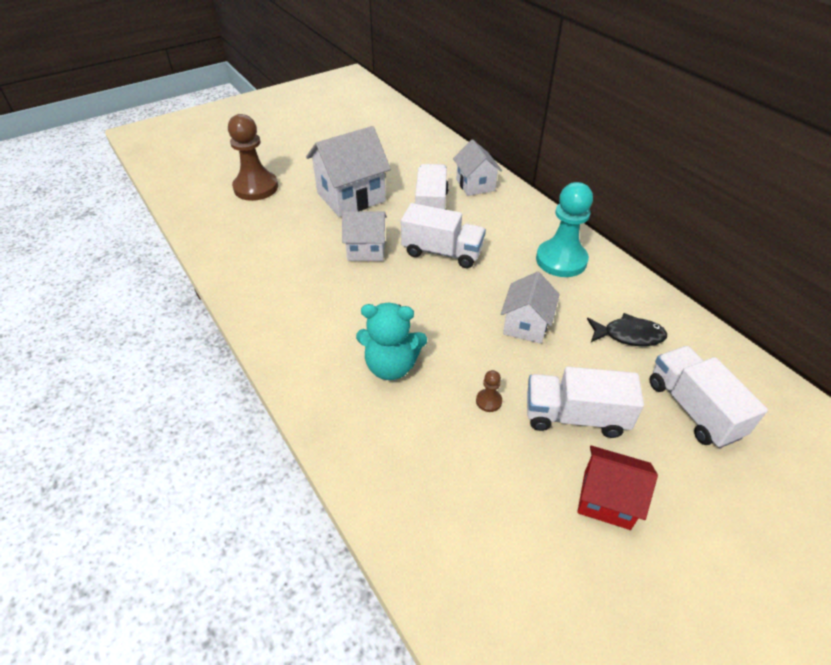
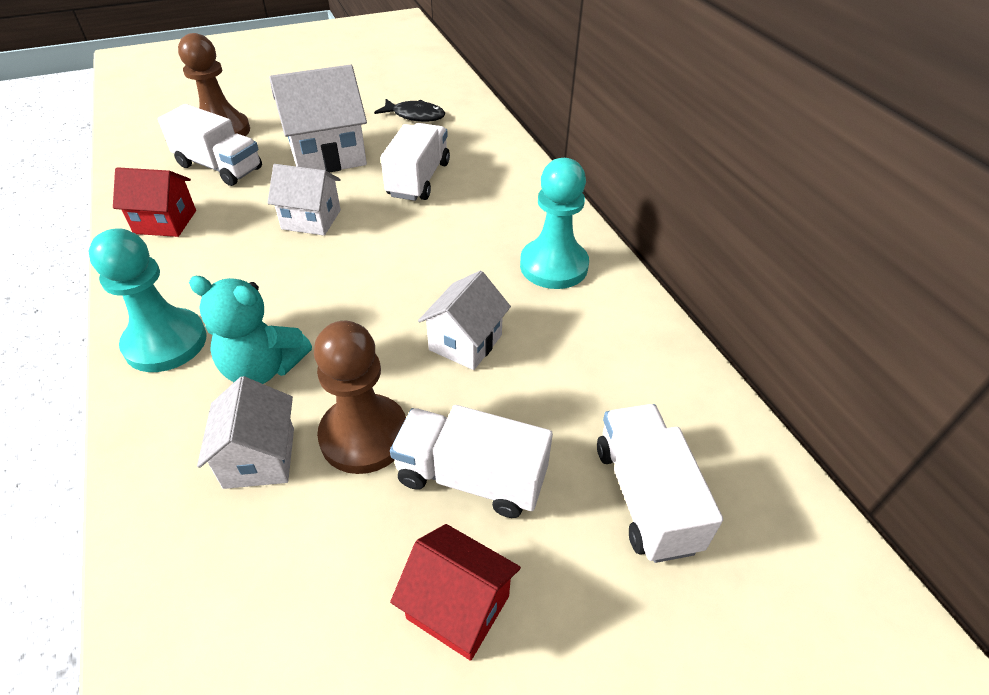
camera: 10 degrees right, 0 degrees up
(253, 267) = (165, 222): none -> red house
(308, 359) = (165, 342): none -> turquoise pawn
(442, 252) = (404, 235): white truck -> white truck (219, 167)
(475, 185) = (488, 159): white house -> white house (259, 458)
(488, 401) = (364, 436): brown pawn -> brown pawn, size x2.44
(629, 335) = (599, 378): black fish -> black fish (415, 116)

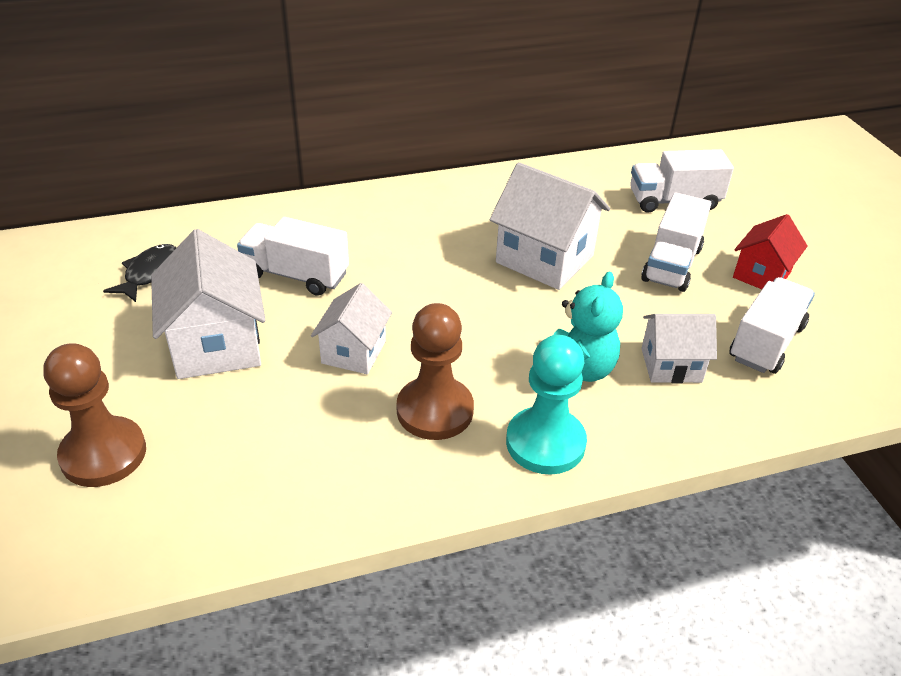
camera: 85 degrees left, 5 degrees down
(165, 222) = (330, 480): red house -> none
(219, 167) = (209, 444): white truck -> white truck (766, 343)
(364, 436) = (643, 311): brown pawn -> brown pawn (435, 410)
(465, 342) = (544, 259): white house -> white house, size x1.63
(553, 266) = (454, 208): turquoise pawn -> none

